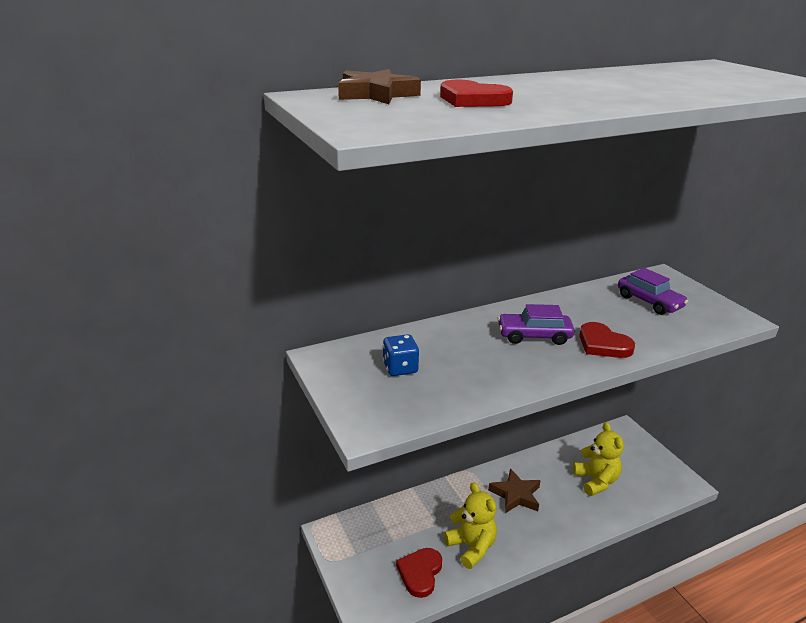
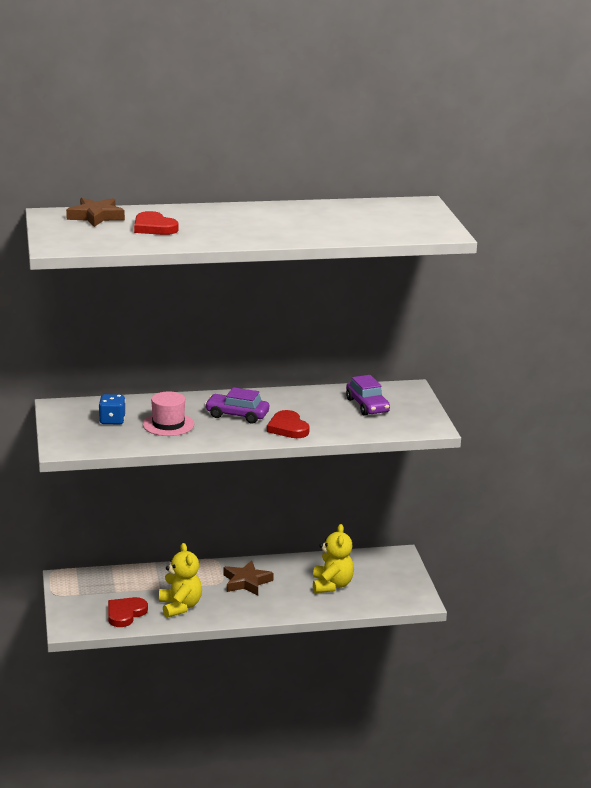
camera: 15 degrees right, 5 degrees down
(470, 362) = (168, 424): none -> pink hat

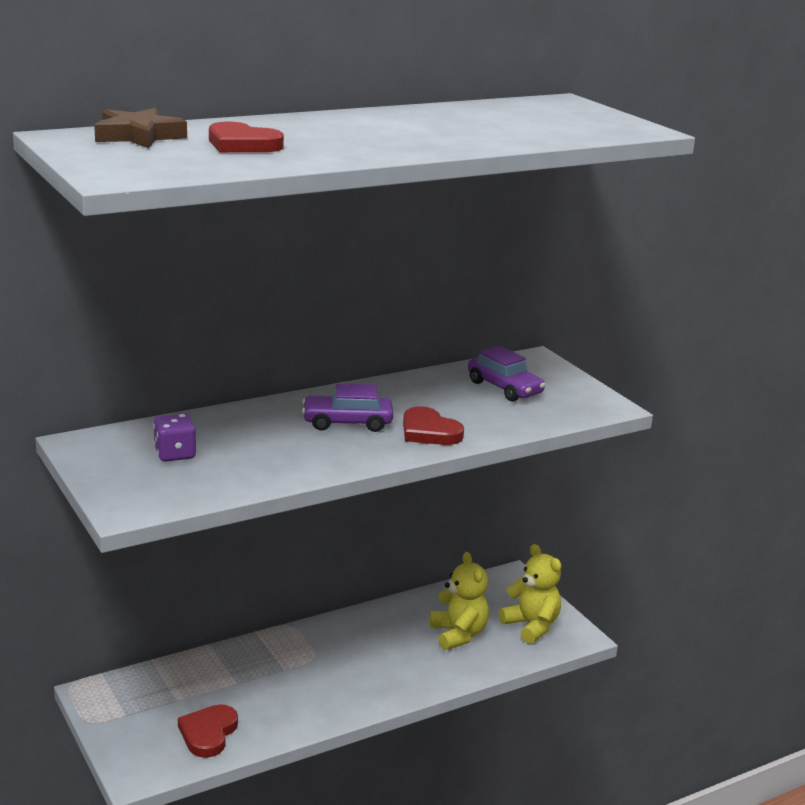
camera: 20 degrees left, 0 degrees up
(112, 420) = (175, 454): blue dice -> purple dice
(168, 424) = (261, 449): pink hat -> none
(180, 606) = (279, 706): yellow teddy bear -> yellow teddy bear (531, 626)
(246, 582) = (348, 651): brown star -> none

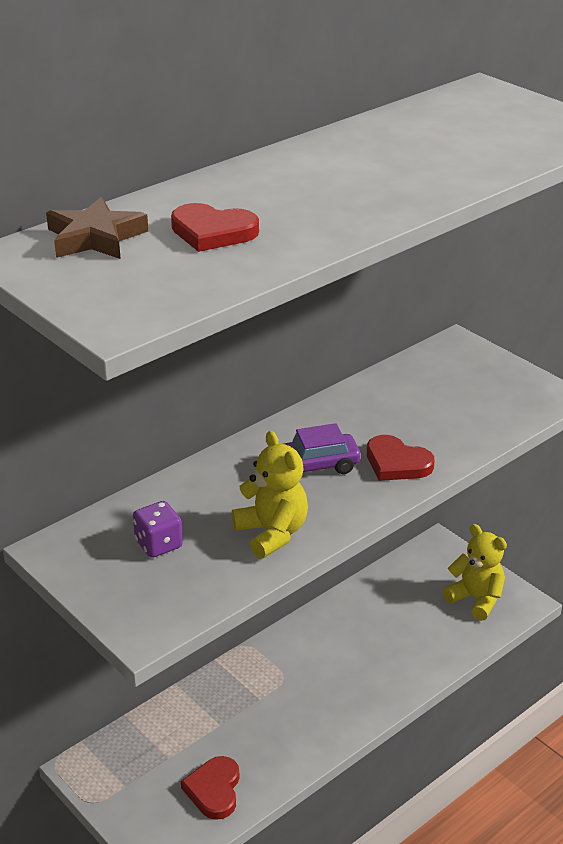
camera: 10 degrees left, 10 degrees up
(458, 634) = (411, 623): yellow teddy bear -> yellow teddy bear (272, 533)
(504, 388) = (444, 389): purple car -> none

